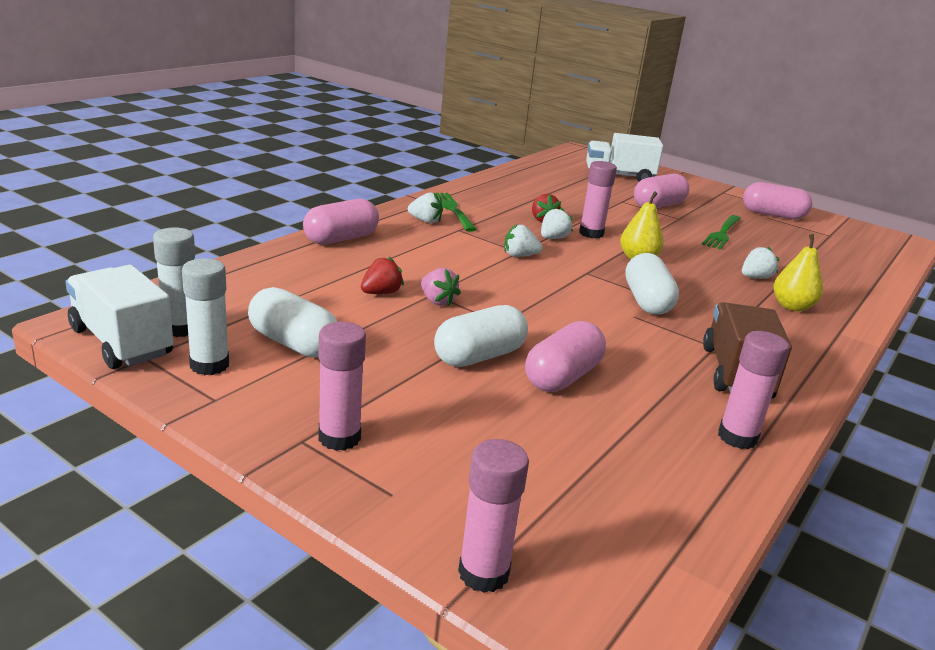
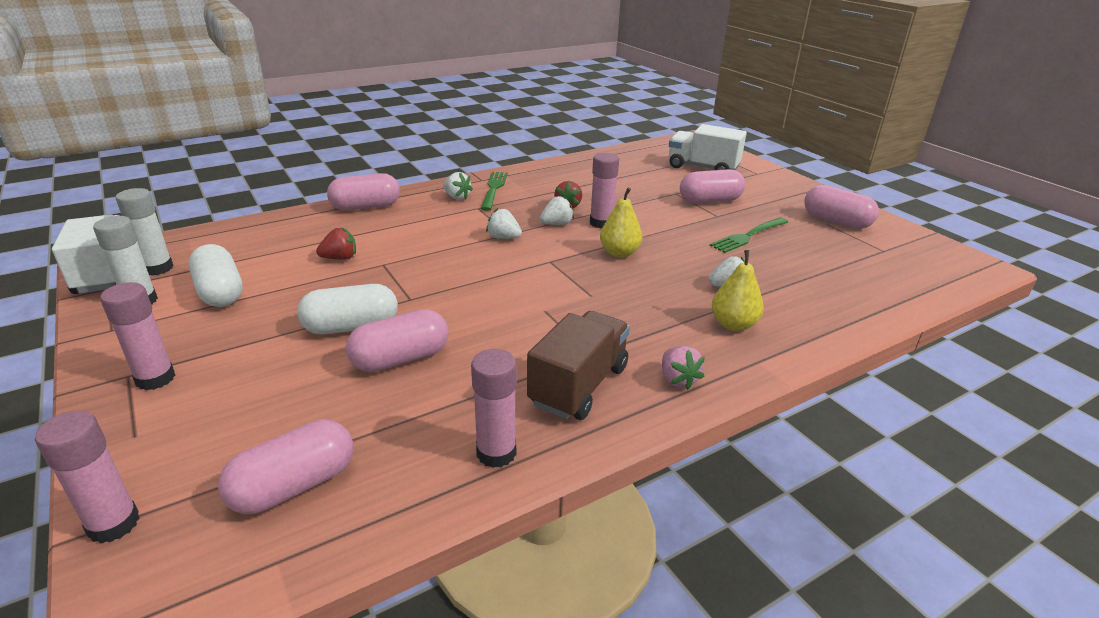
camera: 25 degrees right, 5 degrees up
(437, 301) = (377, 271): pink strawberry -> pink strawberry (678, 379)
(607, 500) = (294, 486): none -> pink capsule
(646, 301) = (575, 297): white capsule -> none

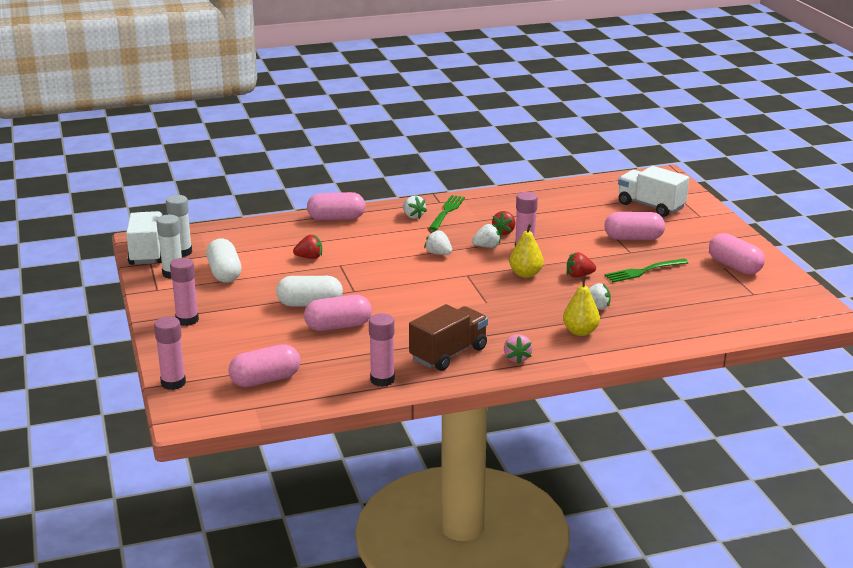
camera: 15 degrees right, 5 degrees down
(681, 248) = (579, 276): none -> red strawberry

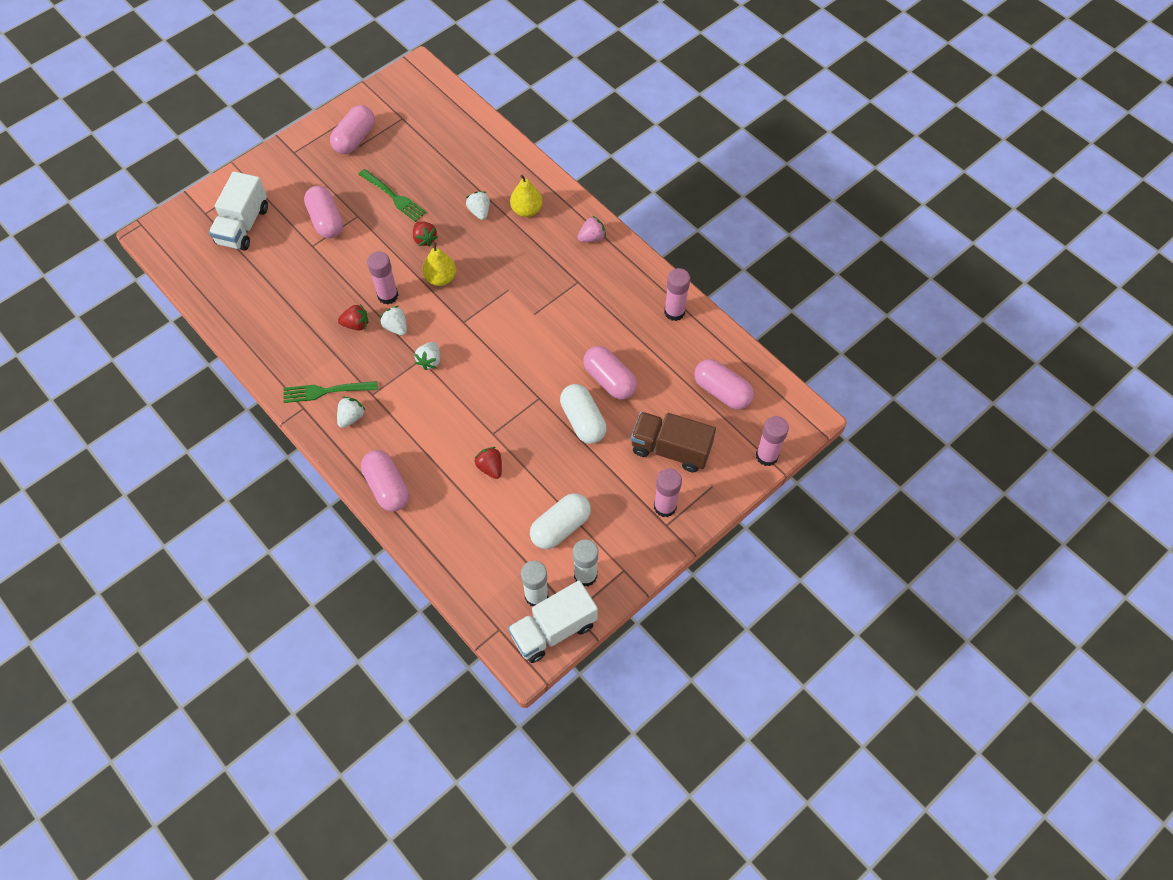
camera: 115 degrees left, 35 degrees up
(448, 354) = (610, 284): brown truck -> brown truck (670, 449)

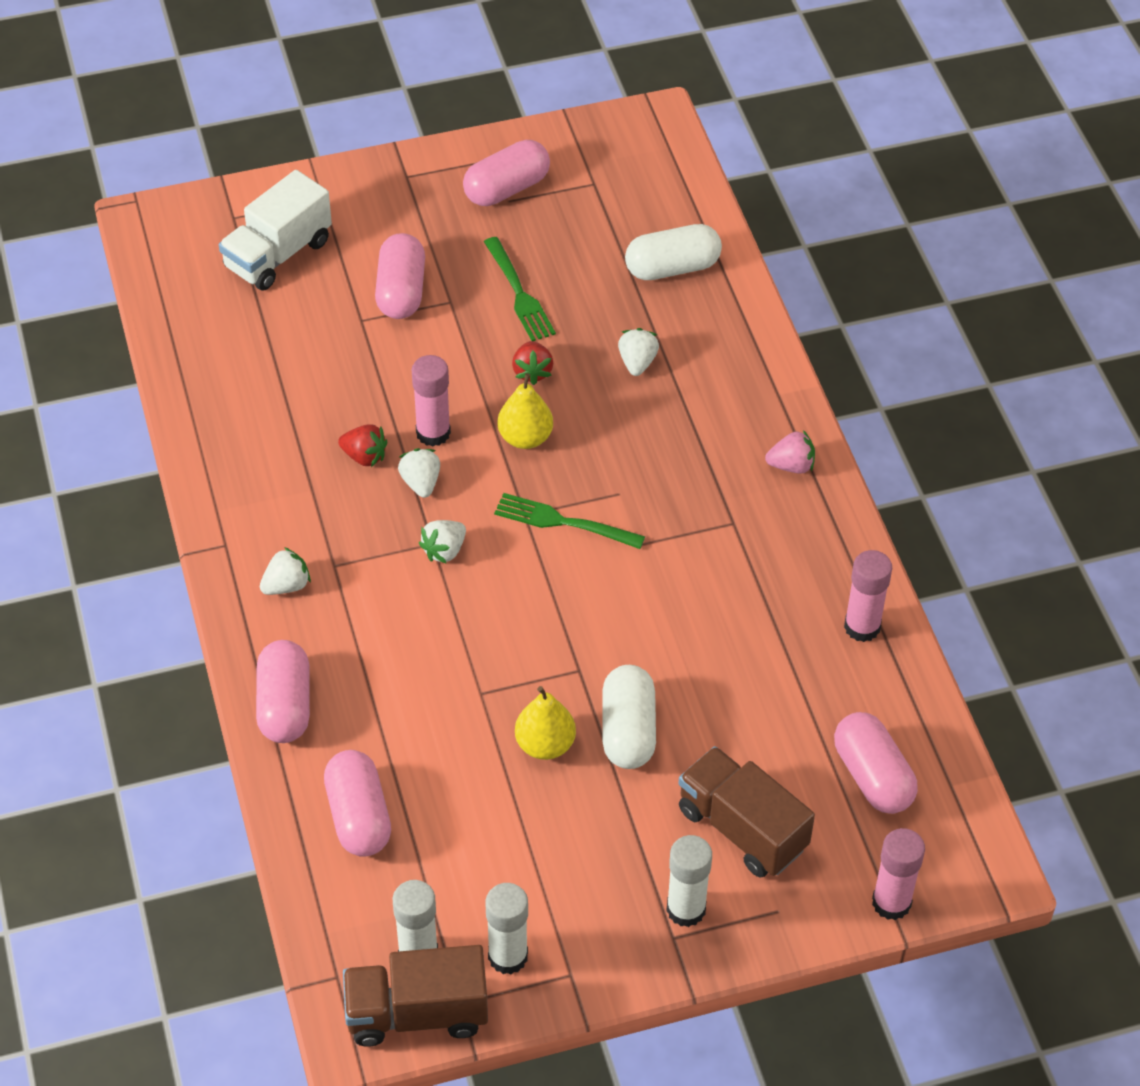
camera: 25 degrees right, 10 degrees down
(326, 391) = (270, 534): green fork -> green fork (563, 522)
(490, 467) = (450, 740): red strawberry -> none
(526, 210) = (711, 387): yellow pear -> yellow pear (545, 744)
(553, 630) = (417, 1013): white truck -> brown truck
(560, 527) = (508, 870): white capsule -> white capsule (672, 267)
(609, 380) = (702, 687): pink capsule -> pink capsule (358, 816)
(665, 506) = (686, 909): pink glue stick -> white glue stick

